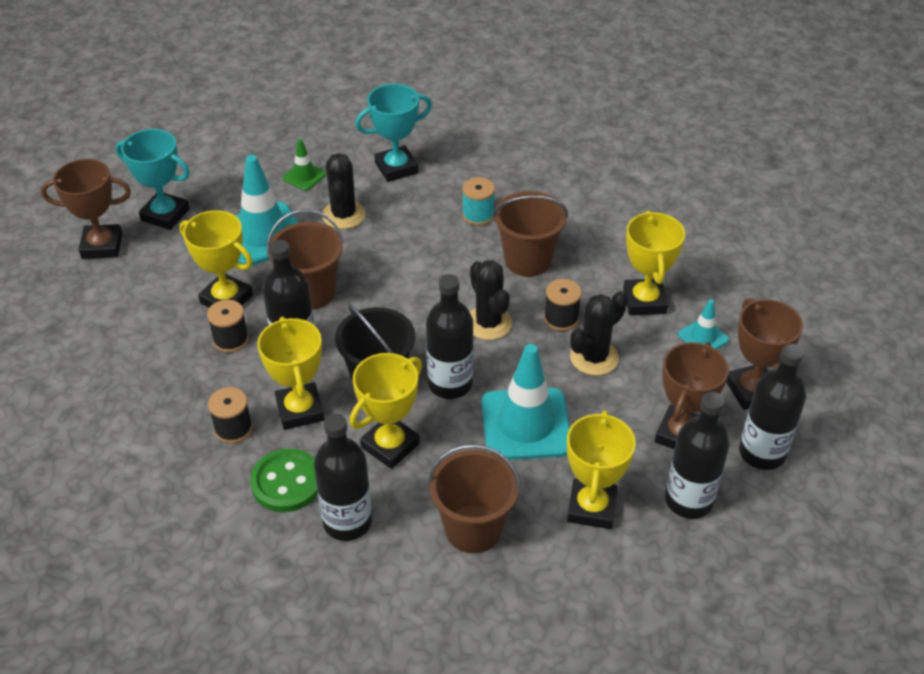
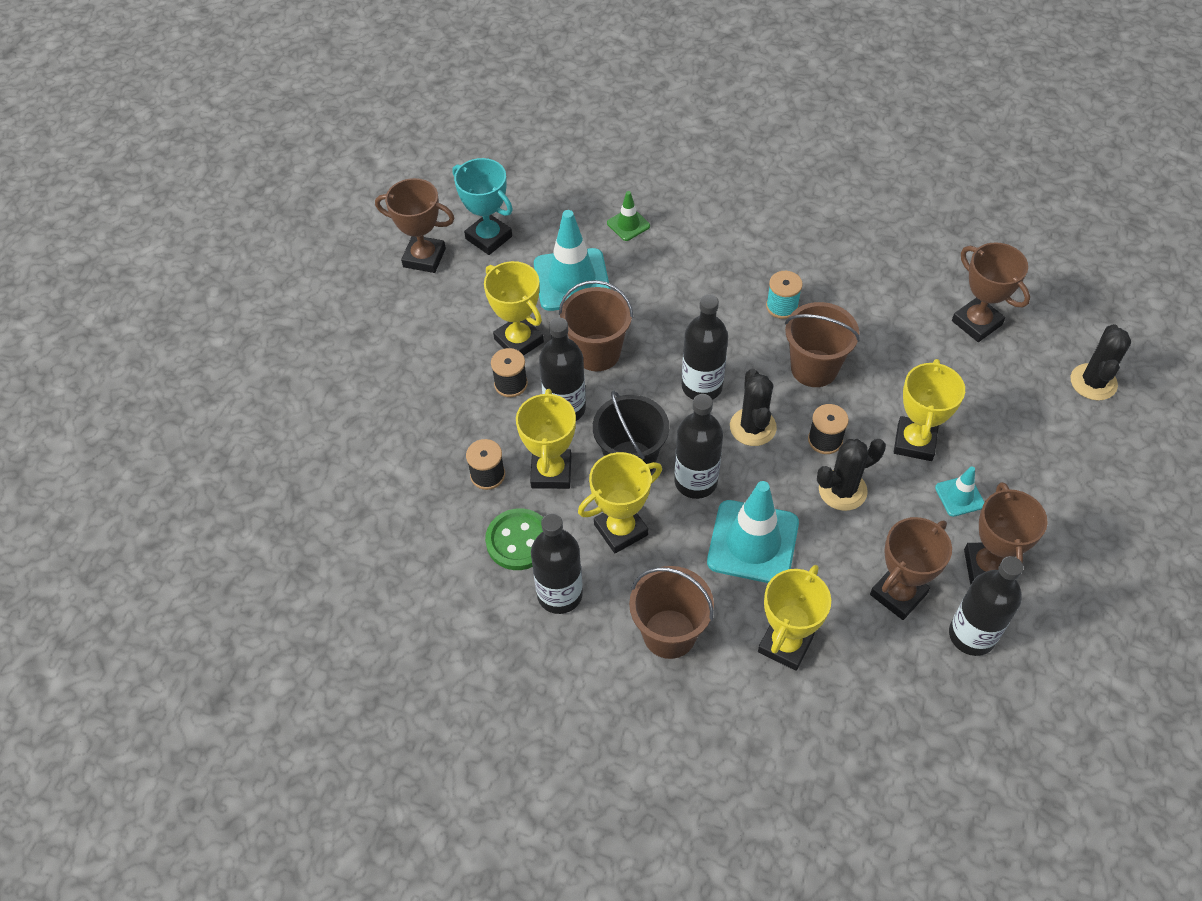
camera: 20 degrees right, 10 degrees up
(343, 215) = (652, 276): black cactus -> black cactus (1093, 382)
(396, 168) = (719, 235): turquoise trophy -> none
(661, 192) = (976, 323): none -> brown trophy
(688, 500) = (881, 663): black bottle -> black bottle (702, 386)

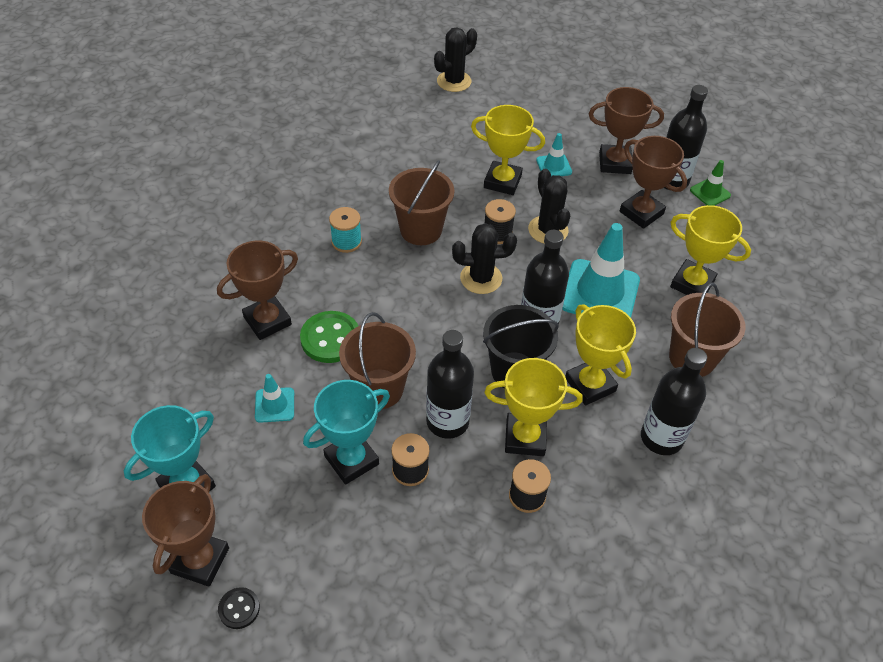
camera: 90 degrees left, 5 degrees down
(385, 287) = (239, 609): none -> black button
(518, 341) = (351, 460): yellow trophy -> turquoise trophy
(518, 541) = (605, 470): green button -> green button (330, 338)
(572, 280) = (274, 405): turquoise traffic cone -> turquoise traffic cone, size x0.49
(628, 224) = (208, 348): green traffic cone -> green traffic cone (710, 193)
(702, 386) = (432, 309): black bottle -> none
(976, 323) = (387, 128): brown trophy -> brown trophy (267, 321)
(1093, 382) = (454, 81): black cactus -> black cactus turned 60 degrees counterclockwise

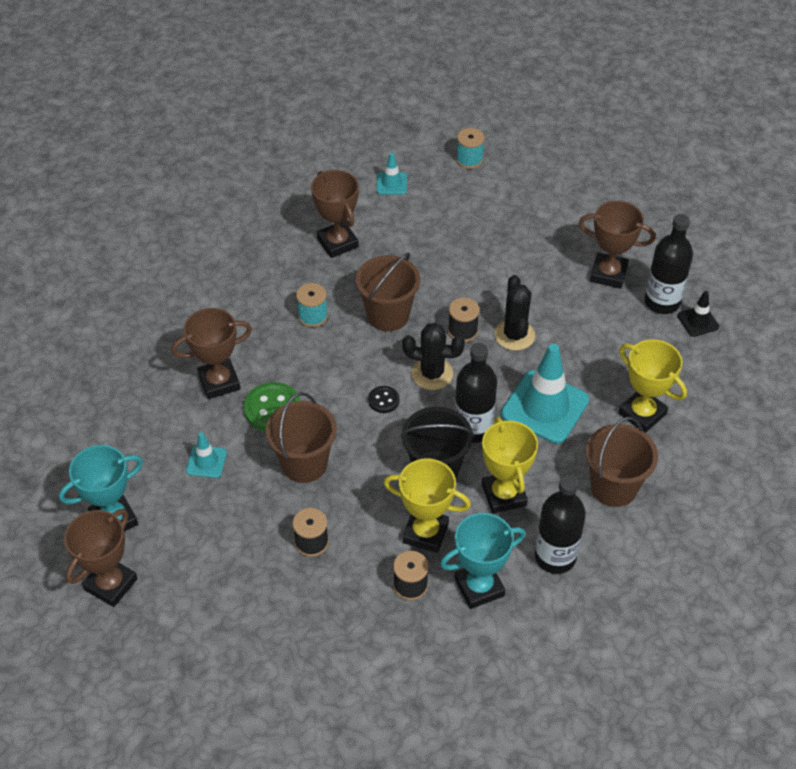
camera: 15 degrees right, 0 degrees up
(239, 609) = (134, 630): black button -> black button (383, 400)
(351, 460) = (261, 523): turquoise trophy -> turquoise trophy (479, 587)
(447, 421) = (358, 505): black bottle -> none
(454, 81) = (469, 159): black cactus -> turquoise spool
(502, 181) = (485, 277): yellow trophy -> none
(554, 166) = (543, 268): turquoise traffic cone -> turquoise traffic cone (391, 183)
(641, 213) = (617, 332): brown trophy -> brown trophy (337, 243)
(710, 193) = (698, 321): green traffic cone -> black traffic cone

